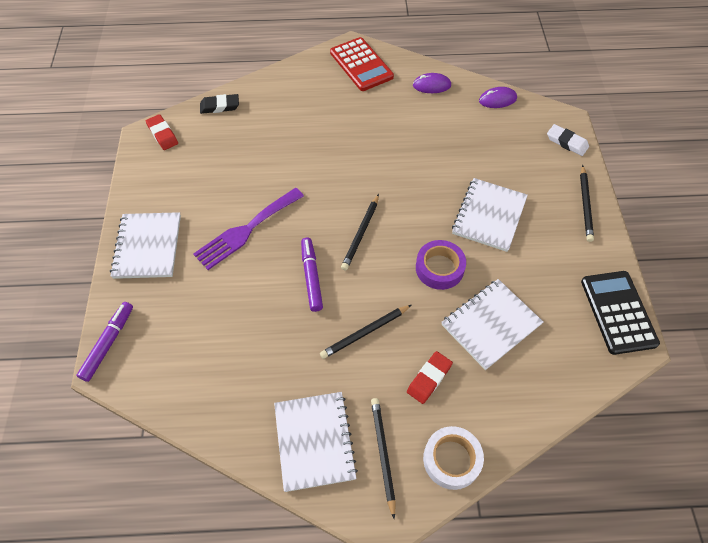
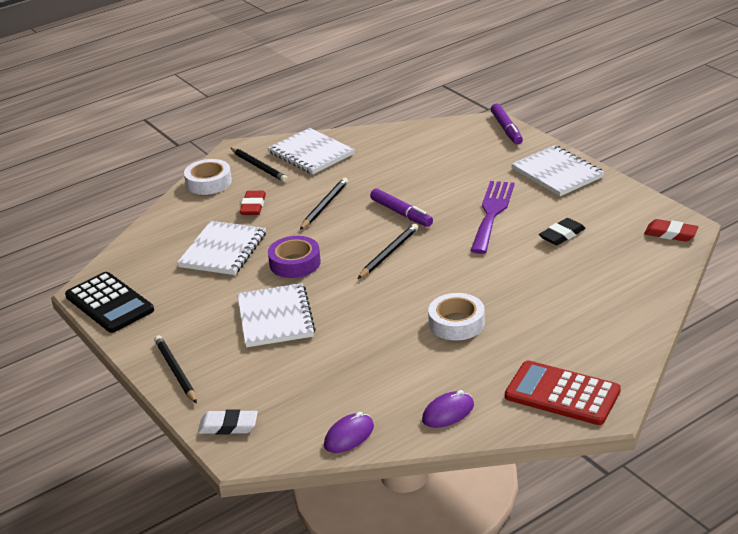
camera: 150 degrees right, 25 degrees down
(220, 106) = (656, 278): black eraser -> black eraser (562, 235)
(361, 233) = (389, 253): black pencil -> black pencil turned 45 degrees clockwise
(372, 141) = (456, 323): none -> white tape

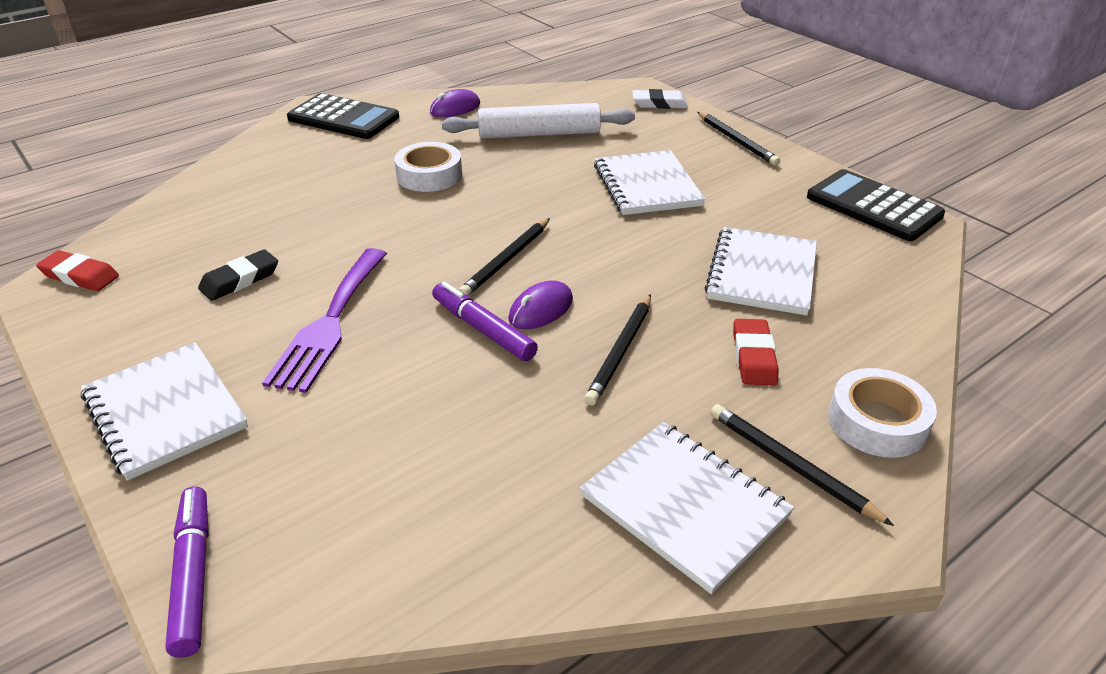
camera: 175 degrees right, 5 degrees up
(295, 263) = (643, 251): purple tape -> none
(349, 436) = (546, 96): purple mouse -> purple mouse (541, 309)
(360, 376) = (539, 134): none -> white rolling pin
(562, 394) = (343, 118): red calculator -> black calculator

